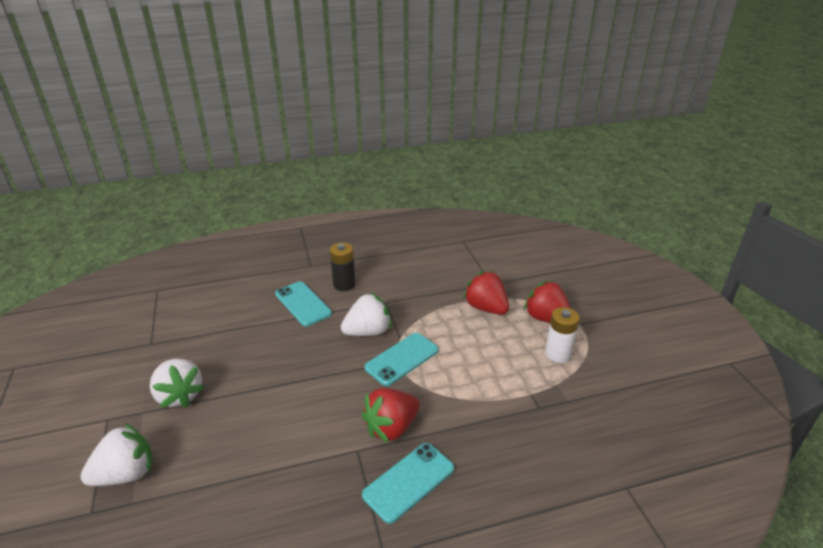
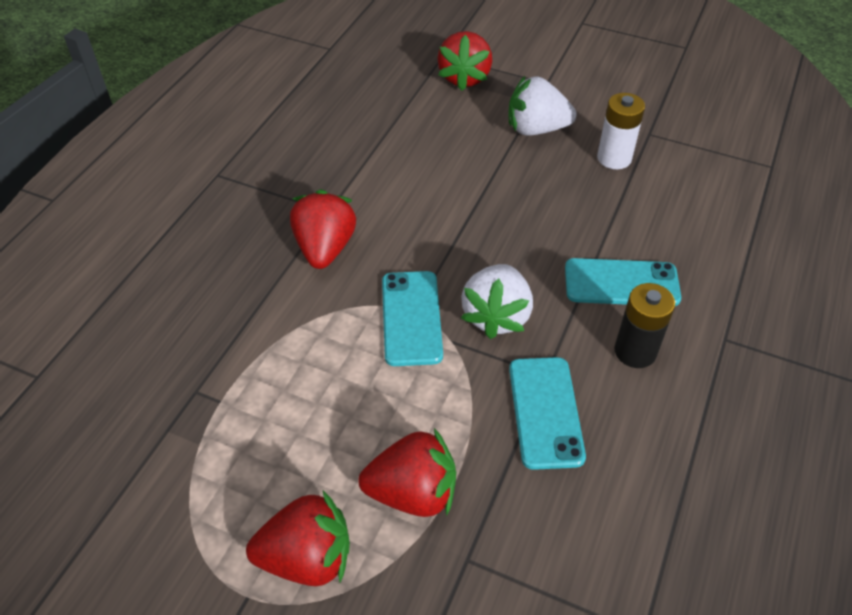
camera: 130 degrees right, 15 degrees up
(126, 474) = (464, 78): white strawberry -> red strawberry
(408, 481) = (254, 224): turquoise phone -> turquoise phone (545, 412)
(557, 354) = (234, 497): white battery -> white battery (614, 158)

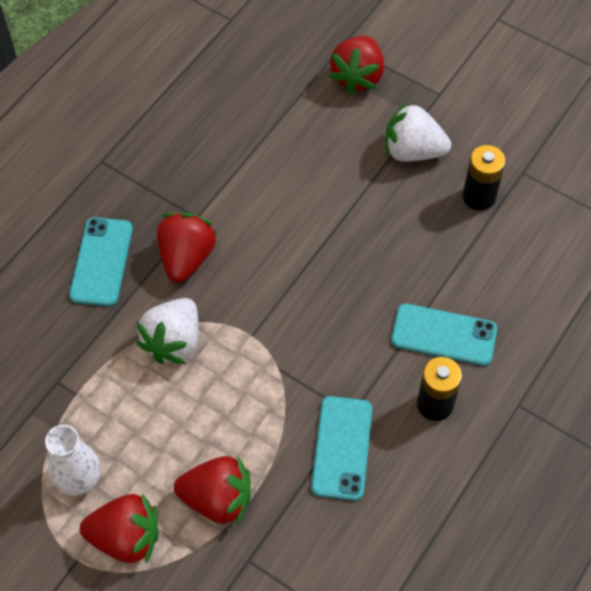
camera: 10 degrees right, 10 degrees up
(236, 496) = (79, 479): none -> white vase
(411, 318) = (249, 341): turquoise phone -> turquoise phone (101, 262)
(496, 316) = (323, 350): white strawberry -> white strawberry (173, 342)
(614, 158) = (479, 197): white battery -> black battery

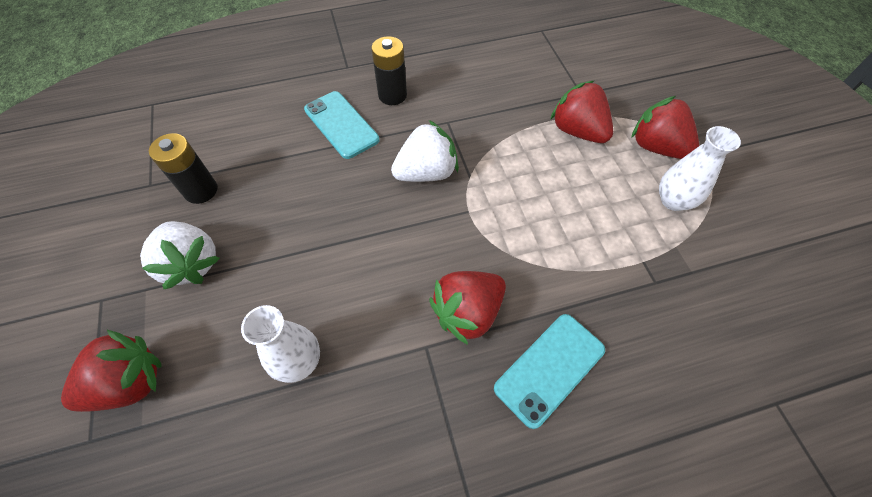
camera: 140 degrees left, 0 degrees up
(173, 342) = (533, 247): white strawberry -> white strawberry (426, 172)
(271, 153) = (299, 361): none -> white vase
(342, 448) = (472, 109): turquoise phone -> none

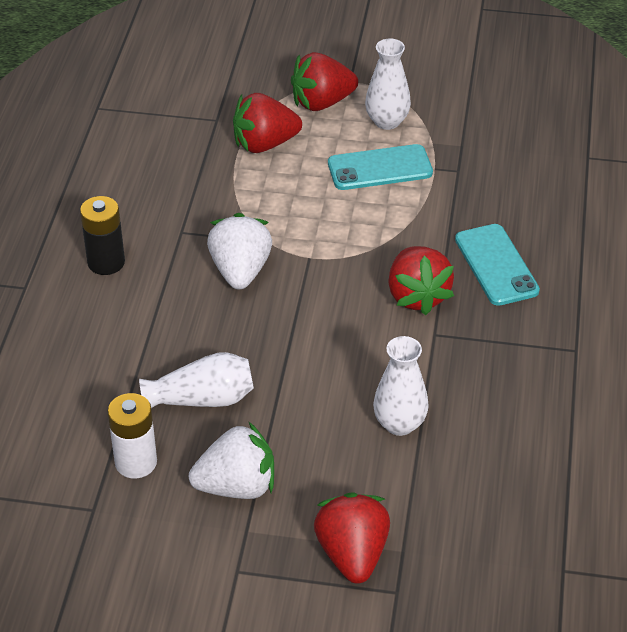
camera: 65 degrees left, 15 degrees down
(201, 190) = (136, 462): black battery -> white battery
(278, 204) = (202, 399): none -> white vase
(341, 125) = (120, 318): turquoise phone -> turquoise phone (380, 168)

